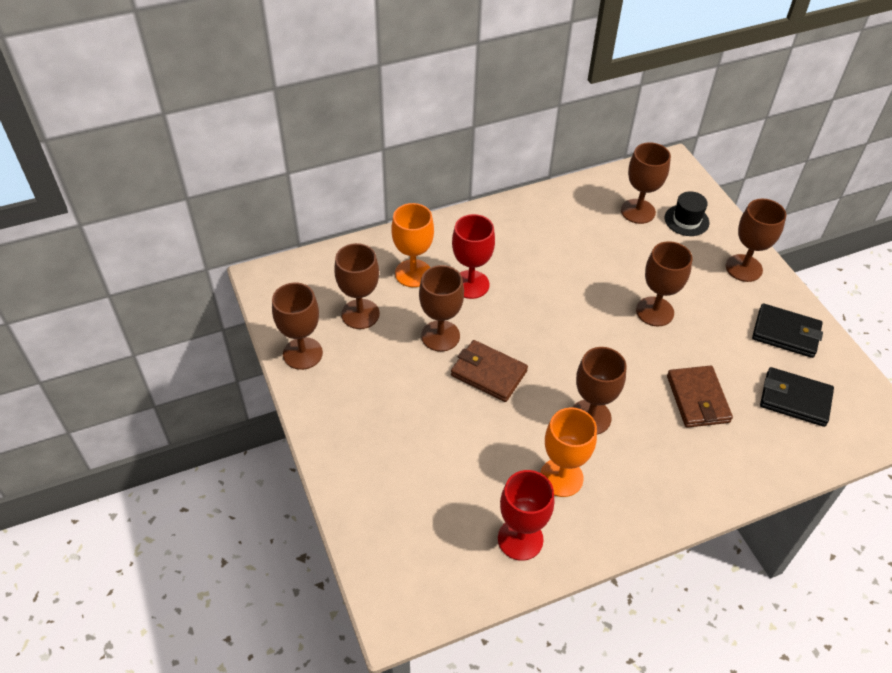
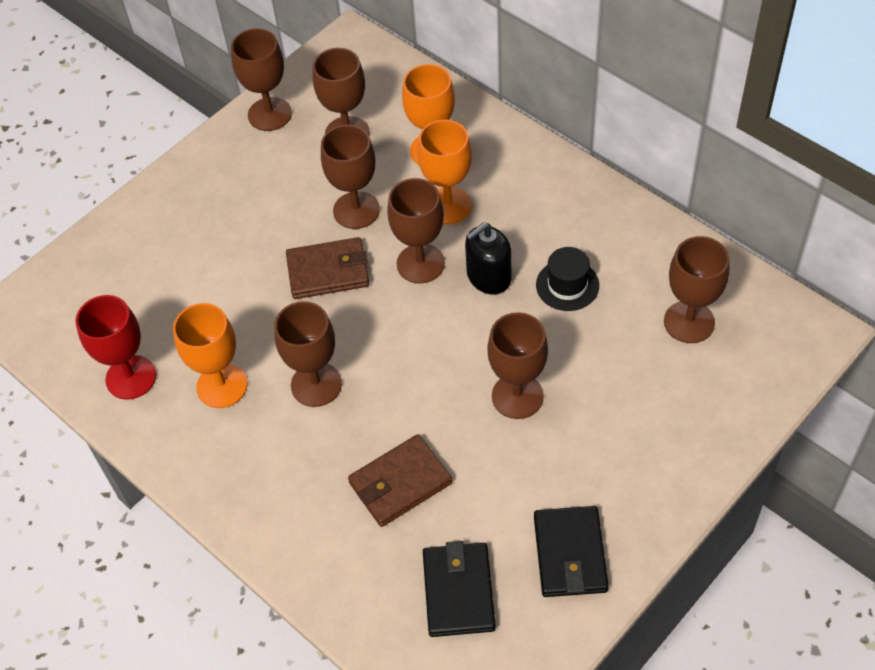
camera: 70 degrees right, 5 degrees up
(470, 284) = (448, 206): red goblet -> orange goblet
(488, 373) = (328, 271): brown wallet -> brown wallet turned 75 degrees clockwise
(547, 288) = (488, 277): none -> black soap dispenser
(686, 220) = (711, 381): black hat -> black hat (567, 285)
(744, 268) = (663, 473): brown goblet -> brown goblet (420, 263)

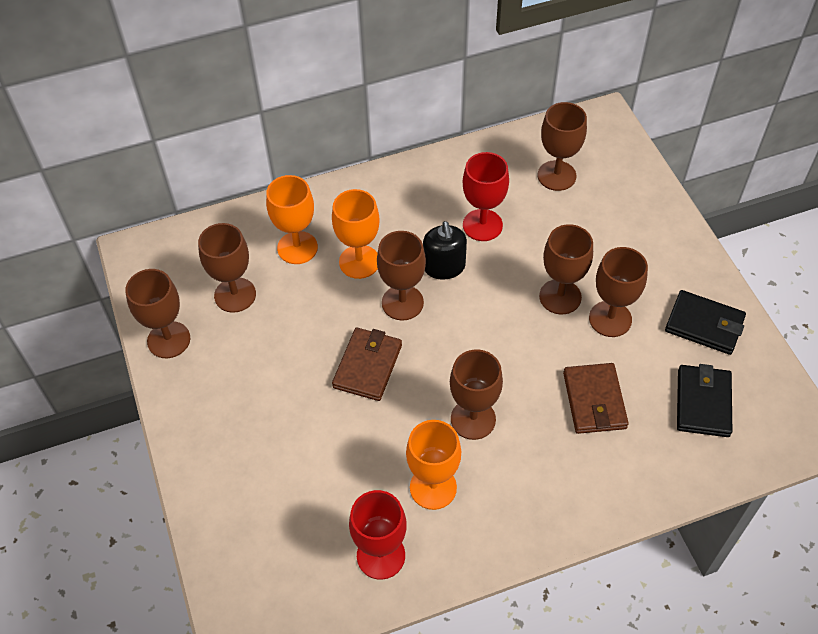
camera: 65 degrees left, 0 degrees up
(356, 210) = (319, 322): brown goblet -> brown goblet (610, 319)
(458, 591) = (703, 403): black wallet -> black wallet turned 75 degrees clockwise
(567, 285) = (482, 225): black hat -> red goblet

